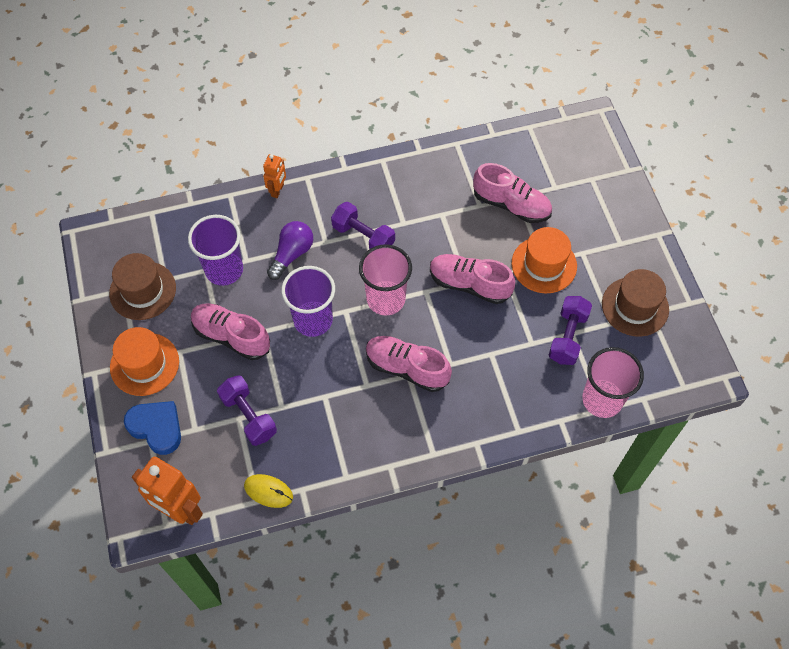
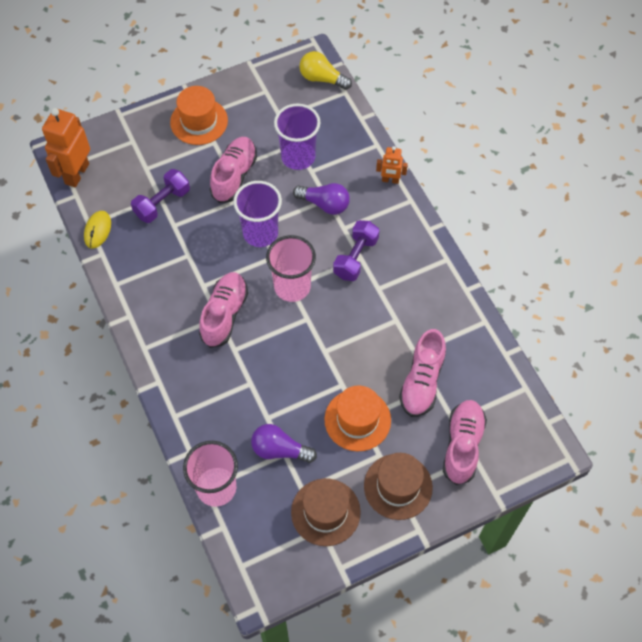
camera: 80 degrees right, 0 degrees up
(125, 231) = (322, 79): none -> yellow light bulb
(142, 290) = (266, 104): brown hat -> brown hat (398, 486)
(156, 428) = (144, 142): blue heart -> none
(469, 284) = (321, 355): pink shoe -> pink shoe (462, 445)
(567, 337) = (279, 450): purple dumbbell -> purple light bulb

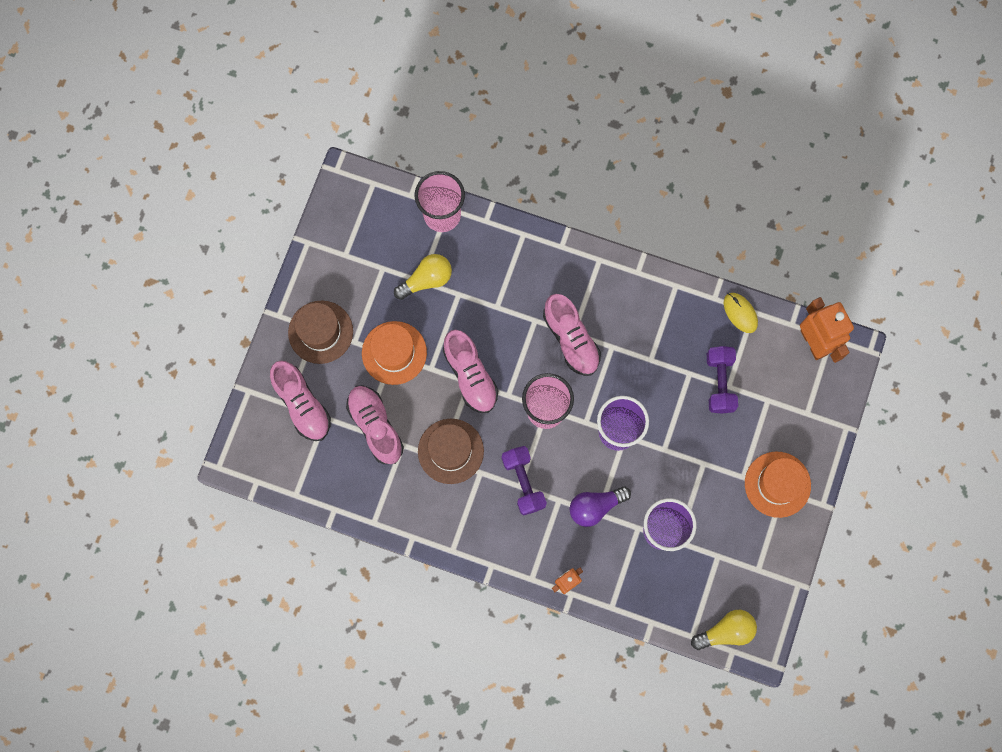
camera: 135 degrees right, 15 degrees up
(234, 176) = (693, 462): pink shoe -> pink shoe (470, 375)
(279, 450) = (426, 280): purple light bulb -> yellow light bulb
(325, 512) = (353, 268): brown hat -> brown hat (450, 451)

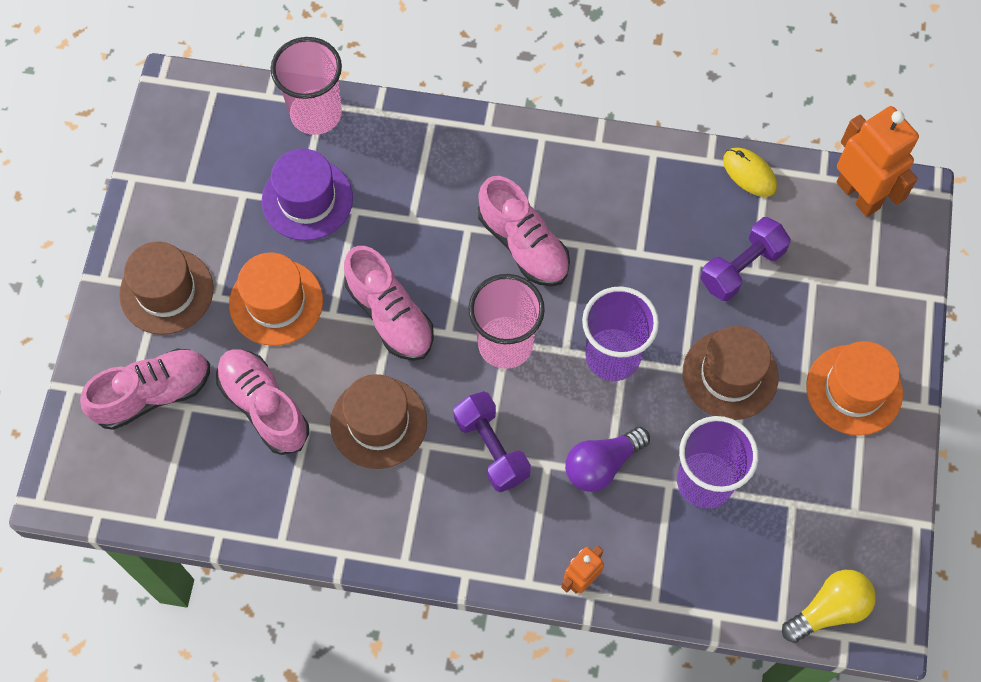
camera: 10 degrees left, 10 degrees down
(302, 404) = (153, 394): pink shoe -> pink shoe turned 75 degrees counterclockwise
(426, 280) = (307, 199): yellow light bulb -> purple hat
(695, 459) = (730, 375): none -> brown hat
(719, 383) = (741, 268): purple dumbbell -> purple dumbbell turned 60 degrees clockwise

